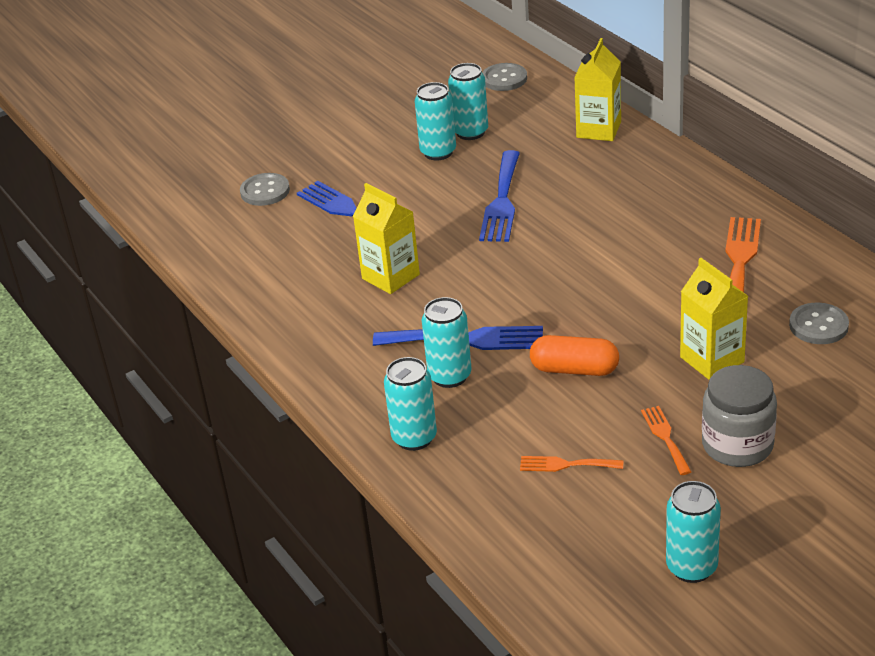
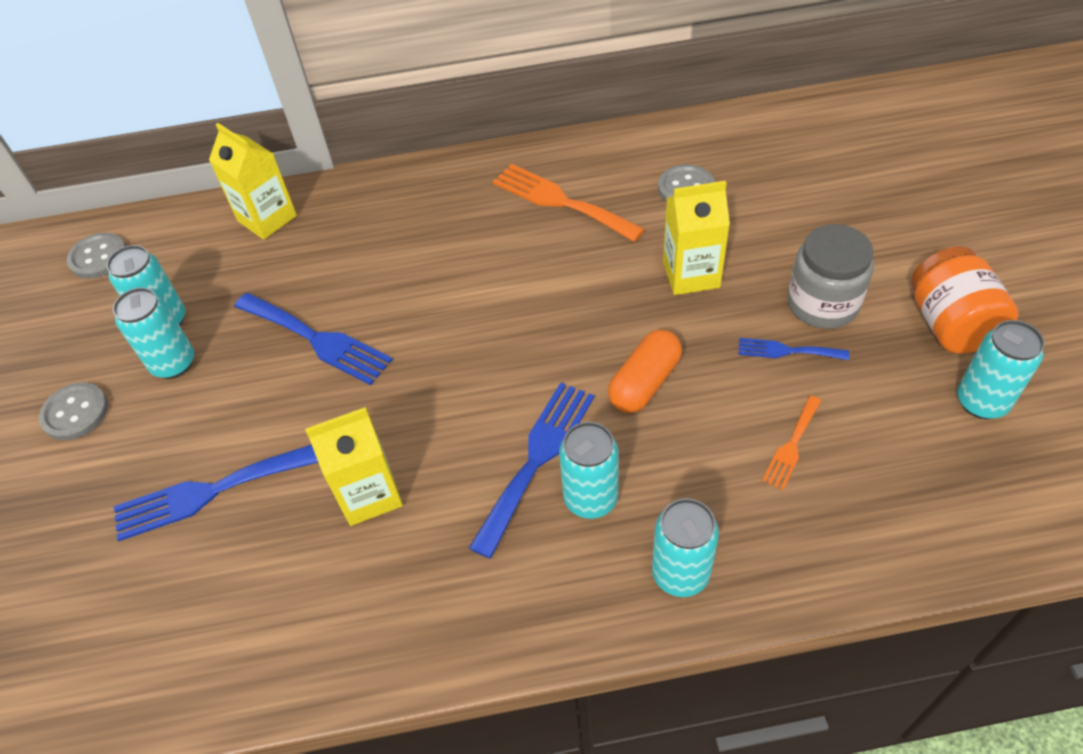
camera: 65 degrees left, 15 degrees up
(265, 191) = (76, 577): grey button -> grey button (75, 413)
(665, 437) = (787, 351): orange fork -> blue fork
(774, 530) = (950, 324): none -> orange jar

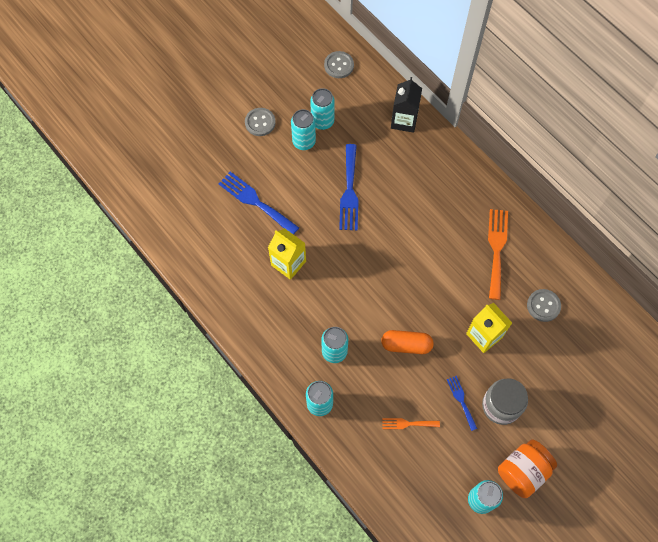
camera: 55 degrees right, 15 degrees up
(267, 218) = (404, 120): yellow carton -> black carton
(537, 459) = (341, 320): blue fork -> none

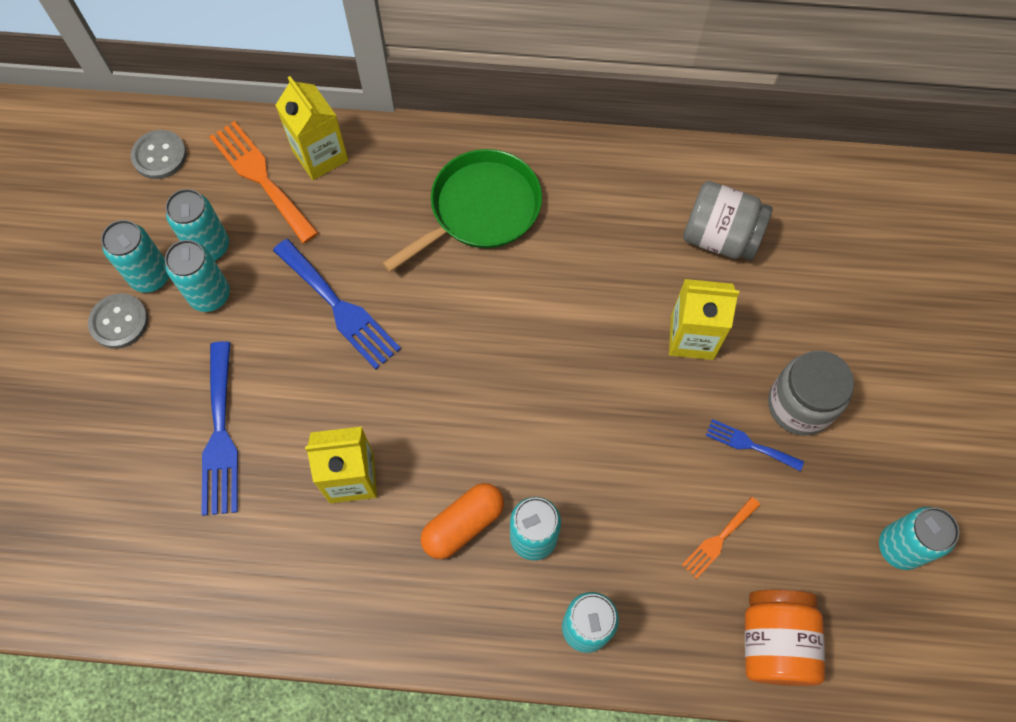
camera: 45 degrees left, 0 degrees up
(255, 202) = (220, 435): blue fork -> blue fork turned 90 degrees counterclockwise
(288, 114) = (151, 276): none -> turquoise can
(404, 120) = (320, 156): black carton -> yellow carton
(406, 345) = (613, 439): orange capsule -> orange capsule (463, 524)
(449, 201) = (480, 209): none -> green pan
(496, 249) = (597, 217): orange fork -> orange fork (261, 177)
(523, 471) = (906, 461): orange jar -> orange jar (774, 642)
(543, 306) = (720, 237): grey button -> grey jar

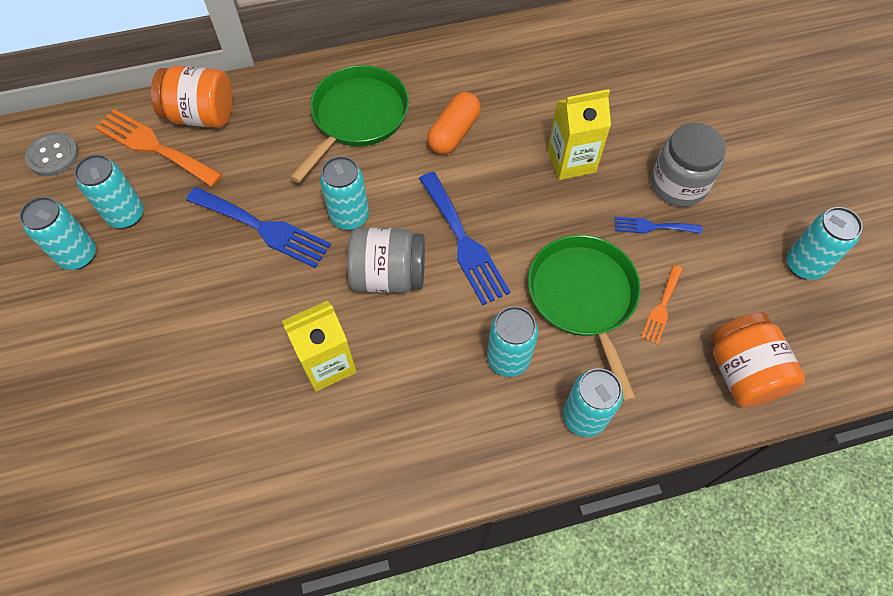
camera: 20 degrees left, 5 degrees down
(119, 322) = (60, 302): grey button -> none
(210, 295) = (140, 254): turquoise can -> turquoise can (349, 217)
(220, 435) = (191, 368): blue fork -> blue fork (464, 242)
(320, 156) = (202, 115): yellow carton -> orange jar
(463, 524) = (442, 369): orange capsule -> orange capsule (453, 133)
(639, 499) = (583, 297): none -> green pan
(720, 237) = (561, 82): grey jar -> grey jar (388, 275)

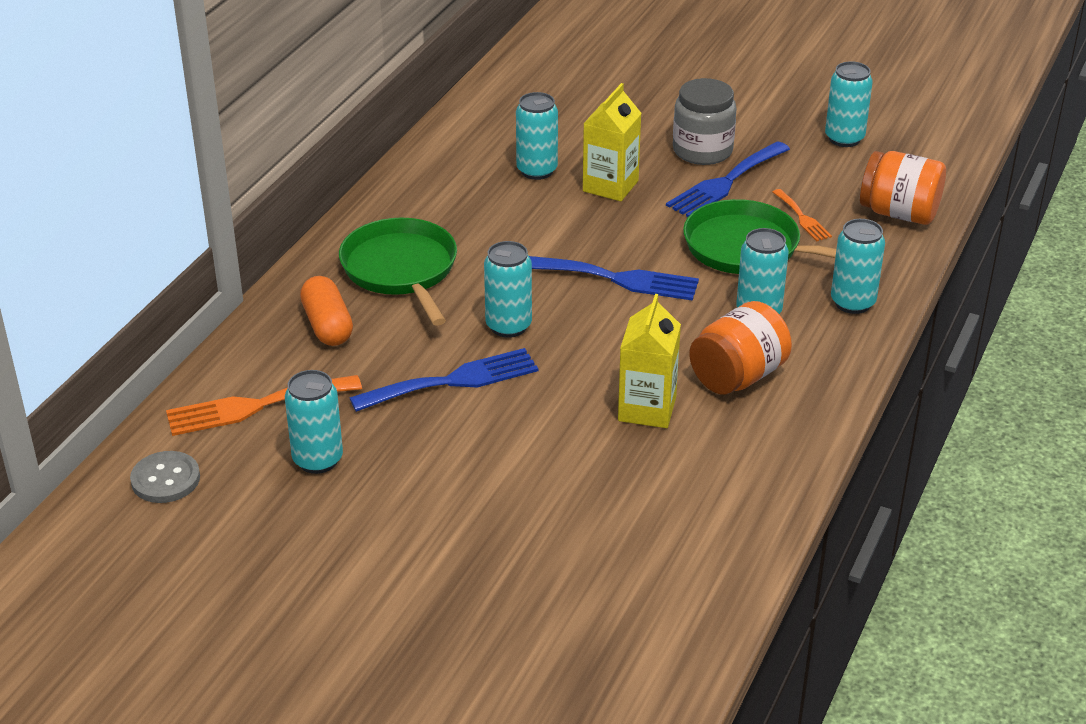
camera: 50 degrees left, 25 degrees down
(78, 255) = (325, 512): turquoise can -> turquoise can (537, 171)
(202, 115) = (259, 359): orange jar -> orange jar (738, 376)
(388, 275) = (599, 334): grey jar -> none
(453, 133) = (496, 228): orange capsule -> orange capsule (327, 325)
(653, 226) = (725, 183): blue fork -> blue fork, size x1.83

